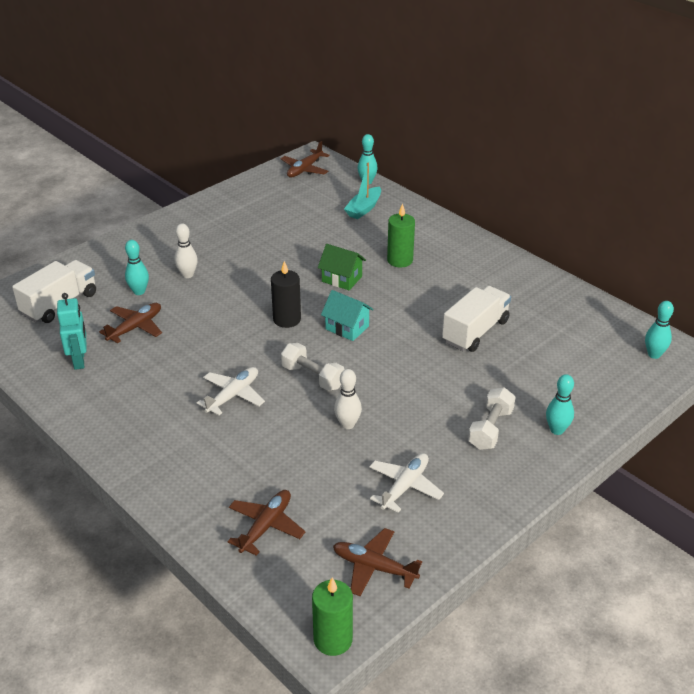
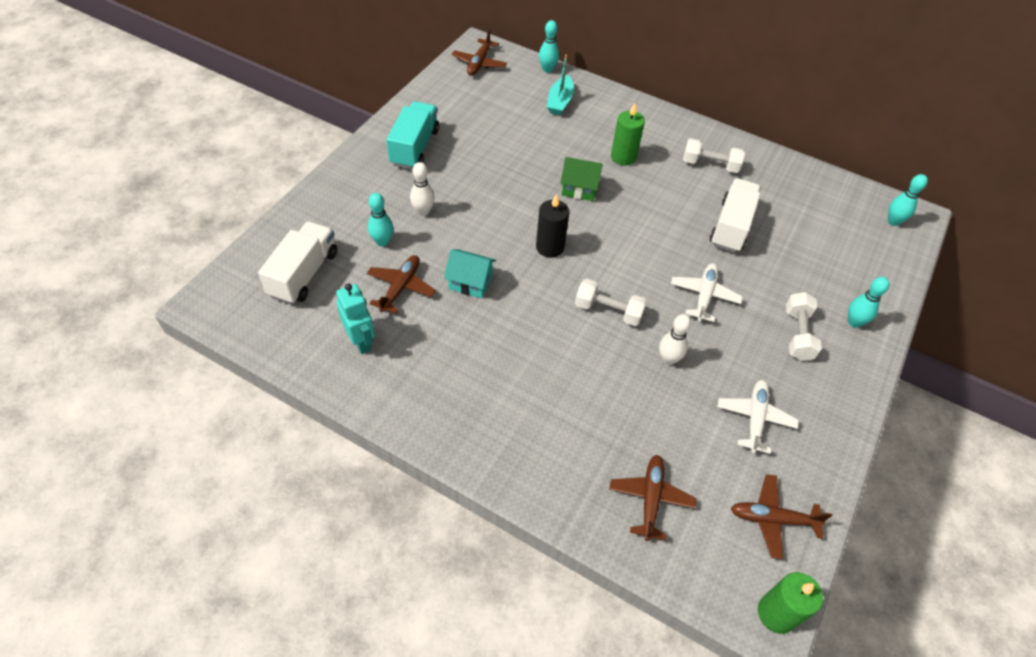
camera: 20 degrees left, 15 degrees up
(208, 226) = (415, 147): none -> turquoise truck
(233, 395) = (542, 350): white plane -> white plane (704, 295)
(347, 328) = (612, 245): turquoise house -> turquoise house (470, 282)
(484, 279) = (710, 165): none -> white dumbbell

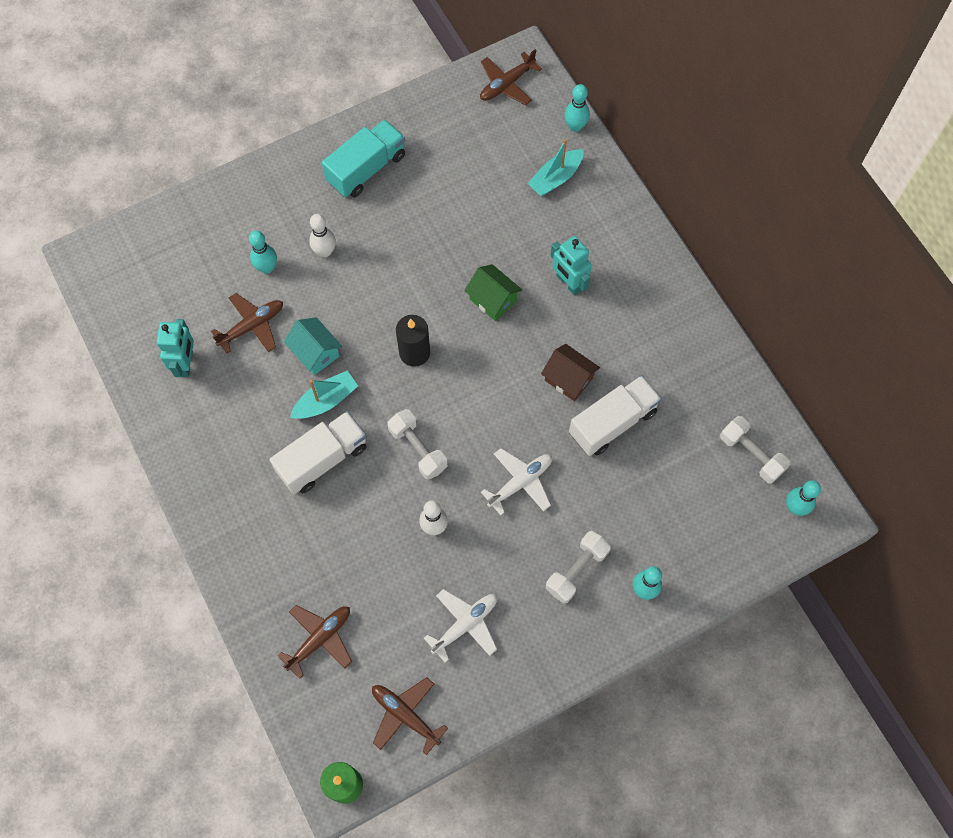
camera: 35 degrees right, 15 degrees up
(304, 274) = (179, 268): white truck -> white truck (322, 459)
(506, 312) = (326, 401): none -> turquoise boat
(623, 157) = (568, 283): green candle -> turquoise robot
(676, 214) = (568, 379): none -> brown house
(710, 165) = (654, 338): white dumbbell -> white dumbbell (751, 454)

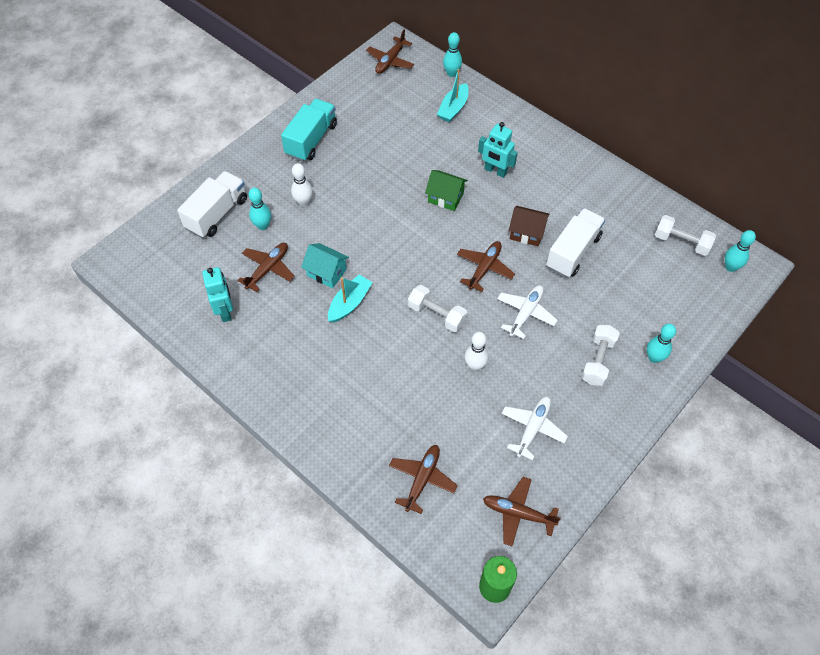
camera: 20 degrees left, 10 degrees down
(322, 459) = (365, 345): white truck -> white truck (217, 214)
(414, 352) = (403, 249): black candle -> none
(498, 408) = (484, 268): none -> brown plane

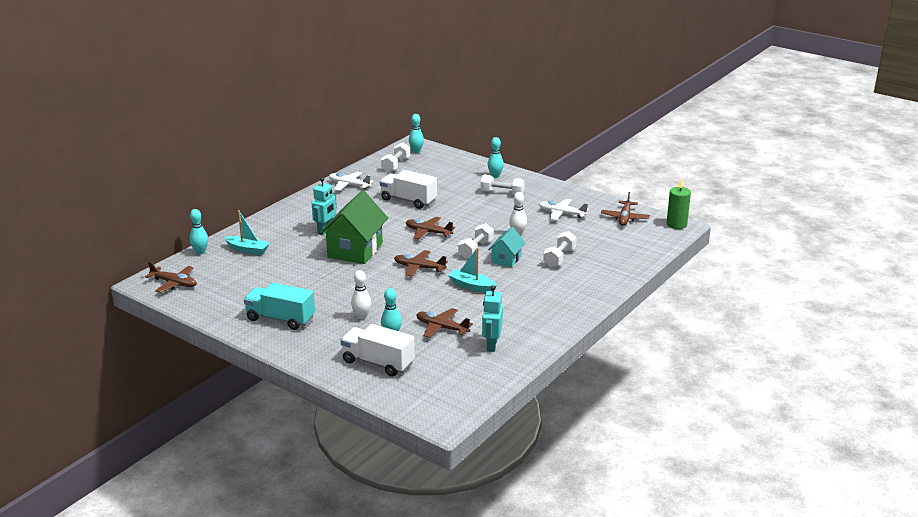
camera: 95 degrees left, 30 degrees down
(225, 311) = (491, 345): turquoise robot -> turquoise robot turned 60 degrees counterclockwise
(326, 272) = (441, 299): turquoise house -> turquoise house (506, 259)
(407, 406) = (559, 258): none -> white dumbbell
(422, 479) = (614, 250): brown plane -> brown plane (419, 268)
(445, 198) = (355, 250): green house -> green house, size x1.85
(525, 313) = (467, 217): white plane -> white plane (349, 185)
(526, 233) = (391, 217): brown house -> none

